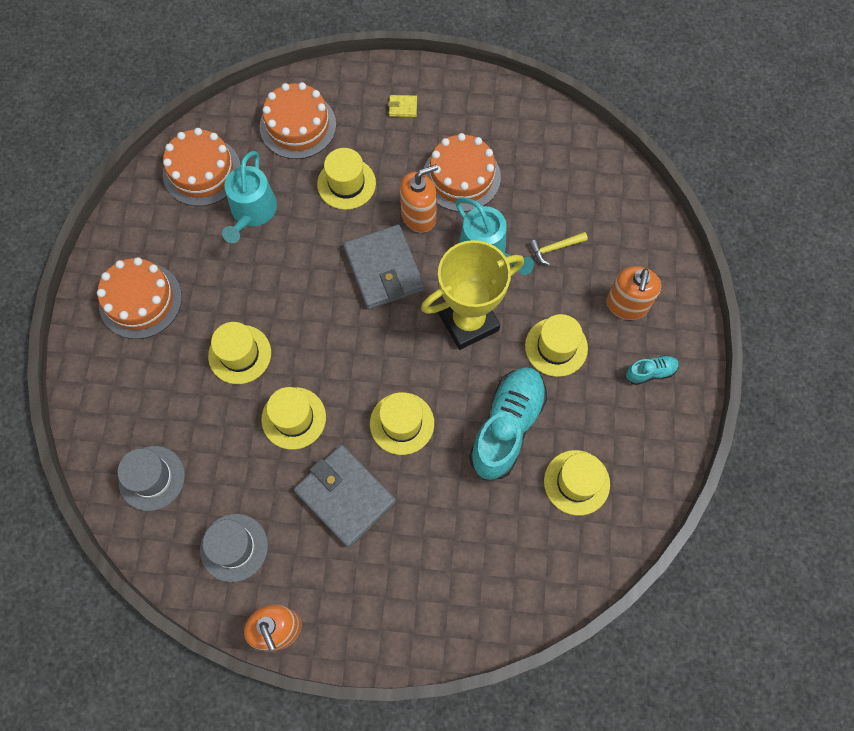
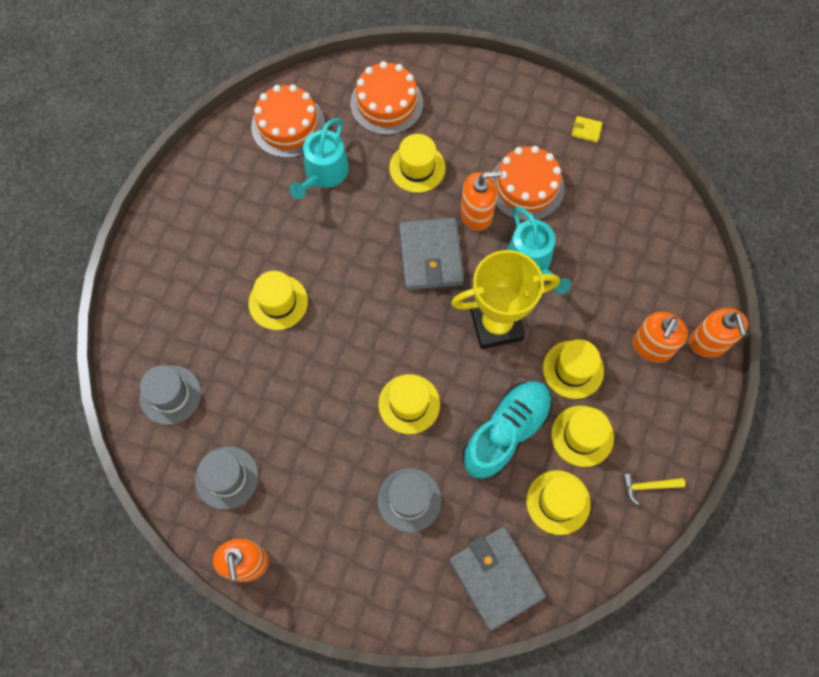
camera: 15 degrees right, 0 degrees up
(140, 300) = (202, 230): orange cake -> none
(293, 418) = (311, 373): yellow hat -> yellow hat (582, 436)
(345, 496) = (339, 458): grey wallet -> grey wallet (496, 578)
(403, 107) = (489, 108): yellow wallet -> yellow wallet (586, 130)
(428, 520) = (409, 500): none -> grey hat
(554, 248) = (597, 275): yellow hammer -> yellow hammer (647, 486)
(650, 372) = (657, 416): turquoise shoe -> none
(680, 287) = (709, 342): none -> orange soap dispenser

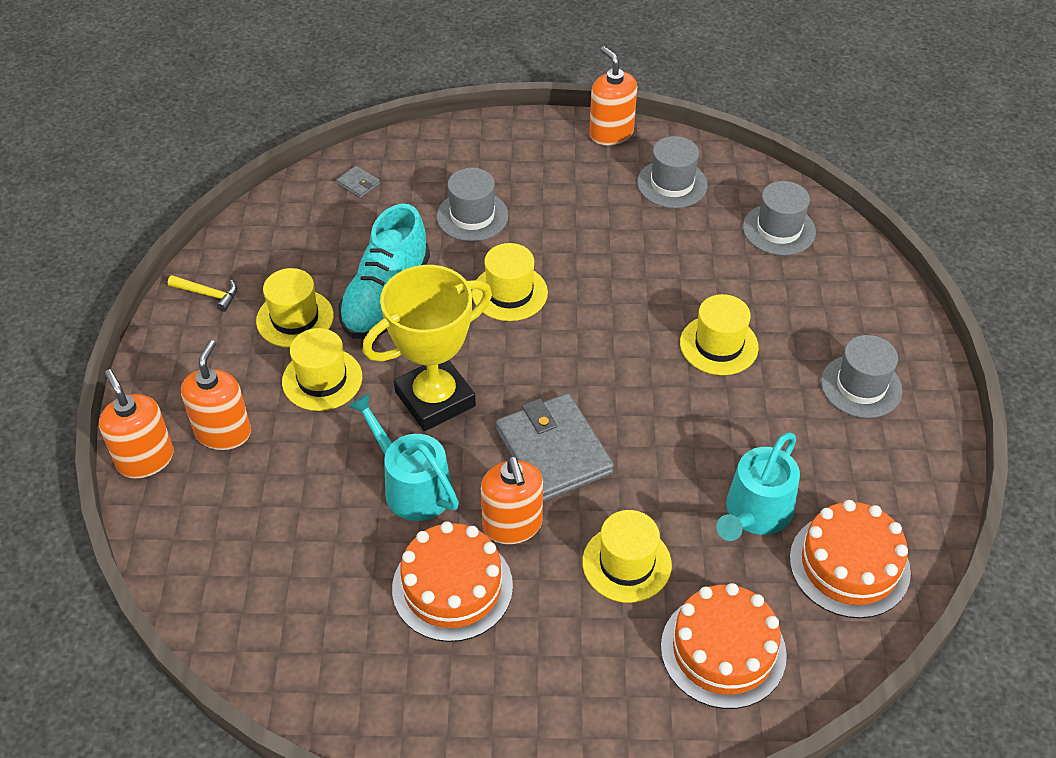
camera: 160 degrees right, 20 degrees down
(202, 236) = (861, 386): none -> grey hat
(324, 173) = (755, 513): turquoise watering can -> turquoise watering can turned 150 degrees counterclockwise
(476, 214) = (512, 525): orange soap dispenser -> orange soap dispenser turned 75 degrees counterclockwise
(496, 578) = (358, 184): grey wallet -> grey wallet, size x0.40
(558, 502) = (308, 255): yellow hat -> none
(586, 130) = (382, 712): yellow wallet -> none
(647, 486) = (208, 294): yellow hammer -> yellow hammer turned 45 degrees clockwise

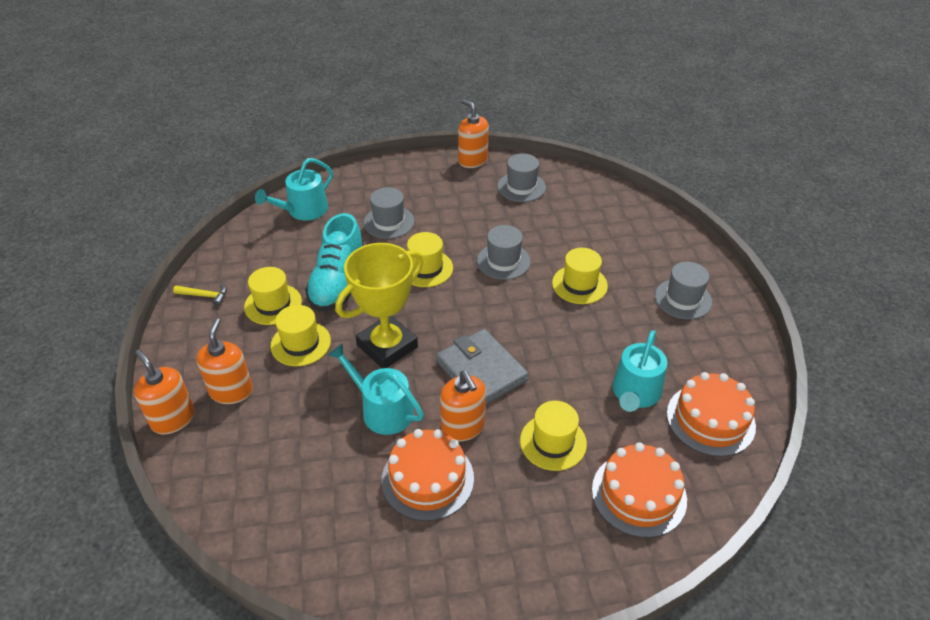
camera: 10 degrees left, 5 degrees down
(358, 184) = (303, 210): grey wallet -> turquoise watering can
(779, 229) = (600, 207): grey hat -> grey hat (503, 261)

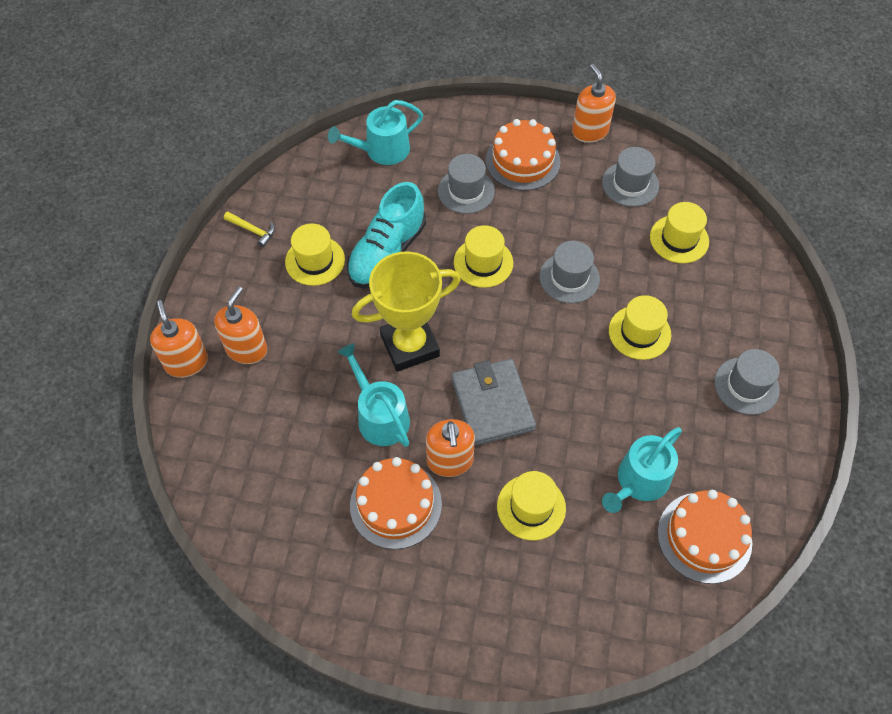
camera: 20 degrees right, 15 degrees up
(300, 343) = (327, 316): yellow hat -> yellow hat (679, 239)
(639, 494) = (591, 591): orange cake -> orange cake (522, 161)

